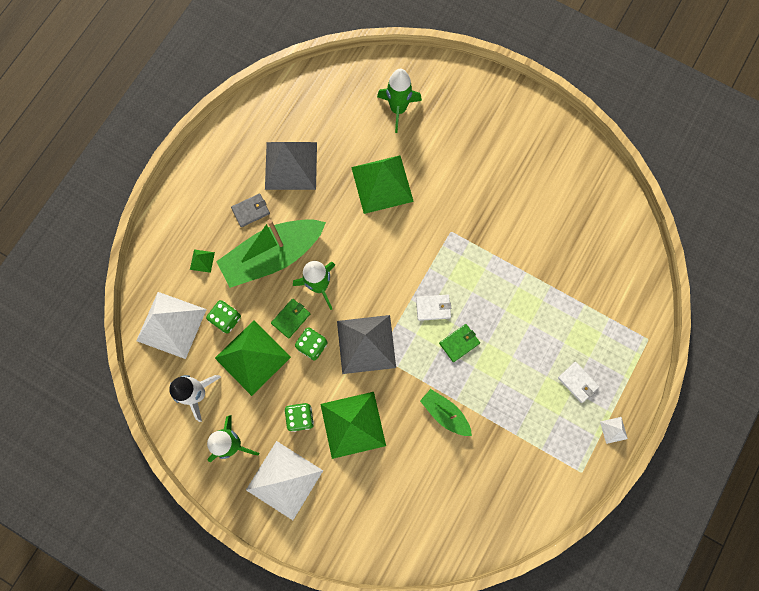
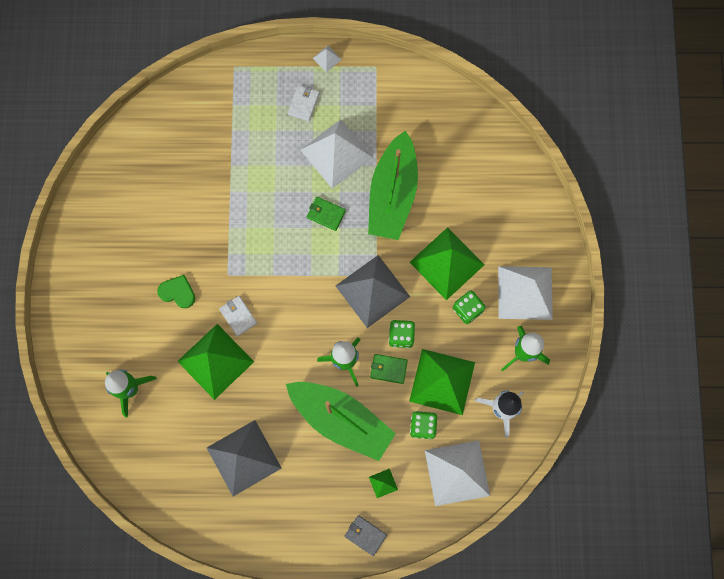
camera: 120 degrees left, 0 degrees up
(251, 211) = (310, 468): grey wallet -> grey wallet (365, 535)
(433, 308) = (307, 252): white wallet -> white wallet (238, 316)
(445, 413) = (392, 194): green boat -> green boat, size x1.95
(458, 184) = (178, 292): none -> green heart
(512, 384) = (336, 153): none -> white pyramid

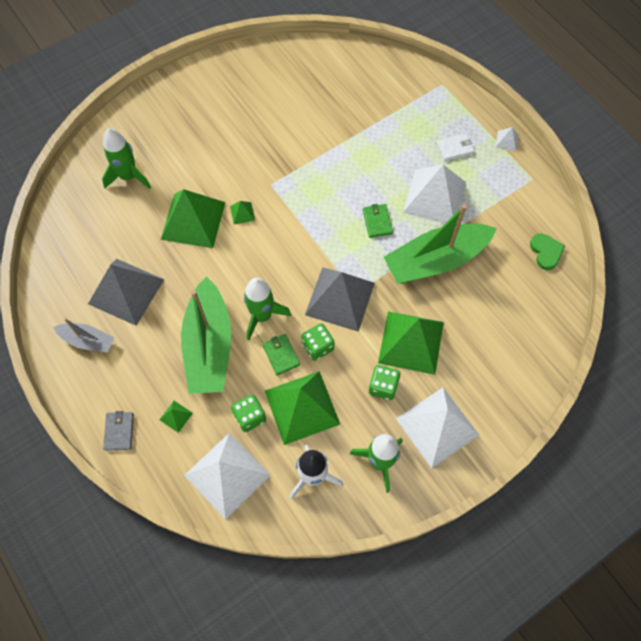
camera: 55 degrees right, 10 degrees down
(178, 292) = (230, 160): green heart -> green heart (546, 252)
(238, 316) = (242, 213): white wallet -> green pyramid
(267, 515) = (88, 341): none -> grey boat

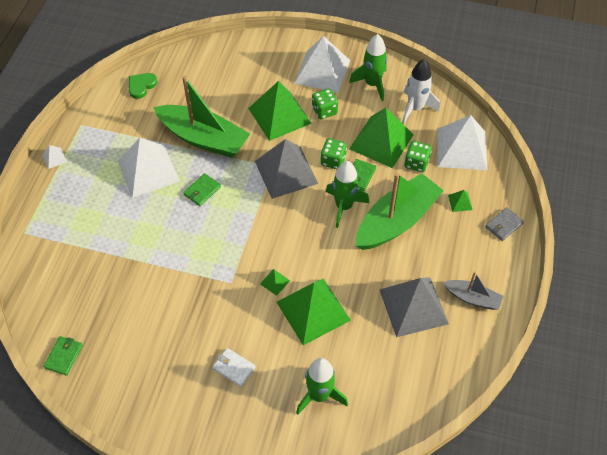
camera: 130 degrees left, 10 degrees down
(88, 341) = (472, 298): grey boat -> grey boat turned 135 degrees clockwise
(309, 54) = (64, 356): none -> green wallet
(455, 148) = (89, 185): white wallet -> white wallet (234, 368)

